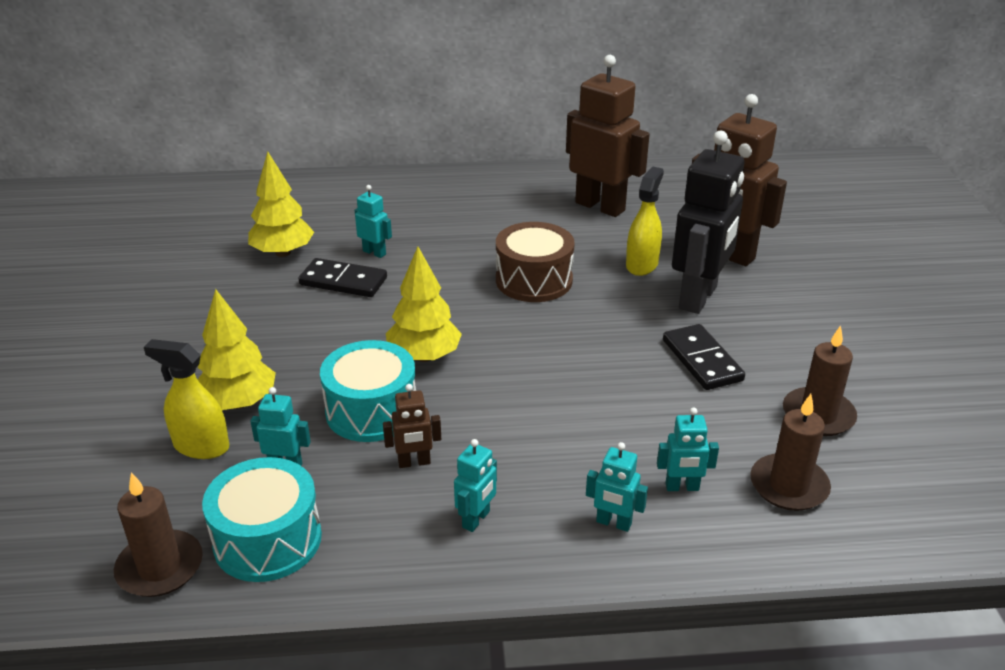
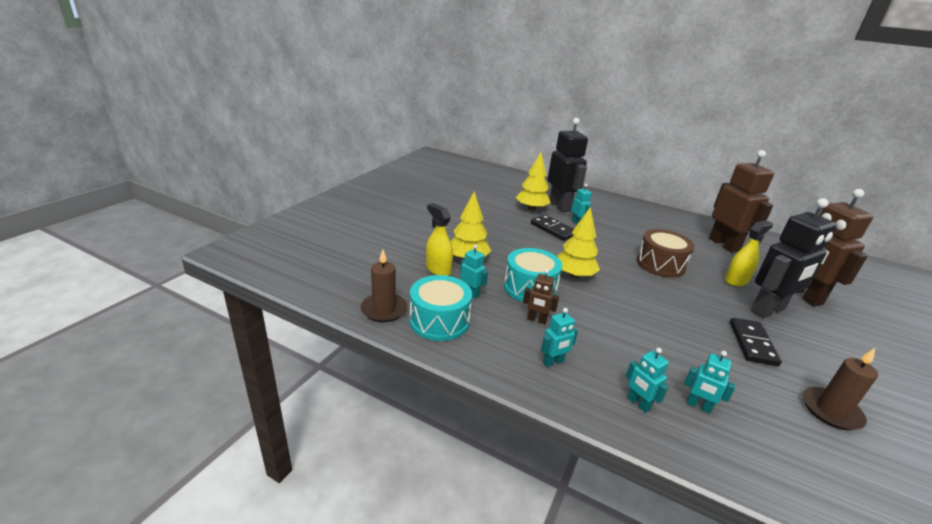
camera: 30 degrees right, 5 degrees down
(327, 228) = (560, 206): none -> black robot
(788, 486) = (783, 442): brown candle -> none

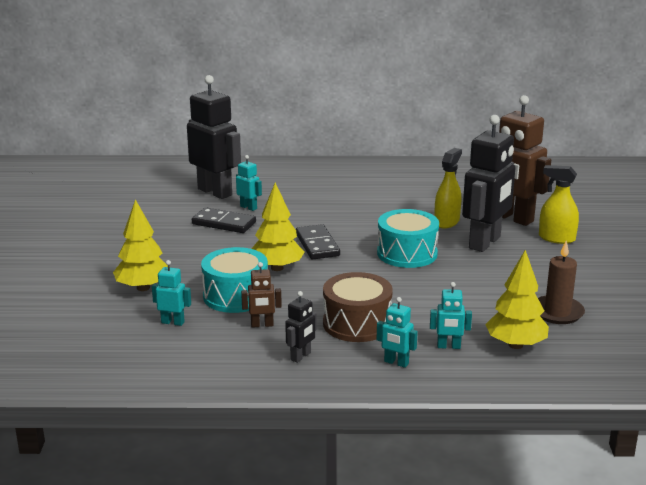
camera: 25 degrees left, 5 degrees down
(384, 309) = (84, 370): brown candle -> none
(438, 269) = (115, 309): yellow spray bottle -> yellow spray bottle (556, 238)
(439, 321) = (157, 360): turquoise drum -> turquoise drum (407, 253)
(531, 209) = (182, 205): yellow tree -> yellow tree (515, 345)
(553, 362) = (301, 356): turquoise robot -> black robot
(660, 264) = (364, 228): brown drum -> brown drum (357, 323)
(724, 244) = (422, 186): brown robot -> none
(752, 343) = (479, 278): black domino -> black domino (317, 245)

